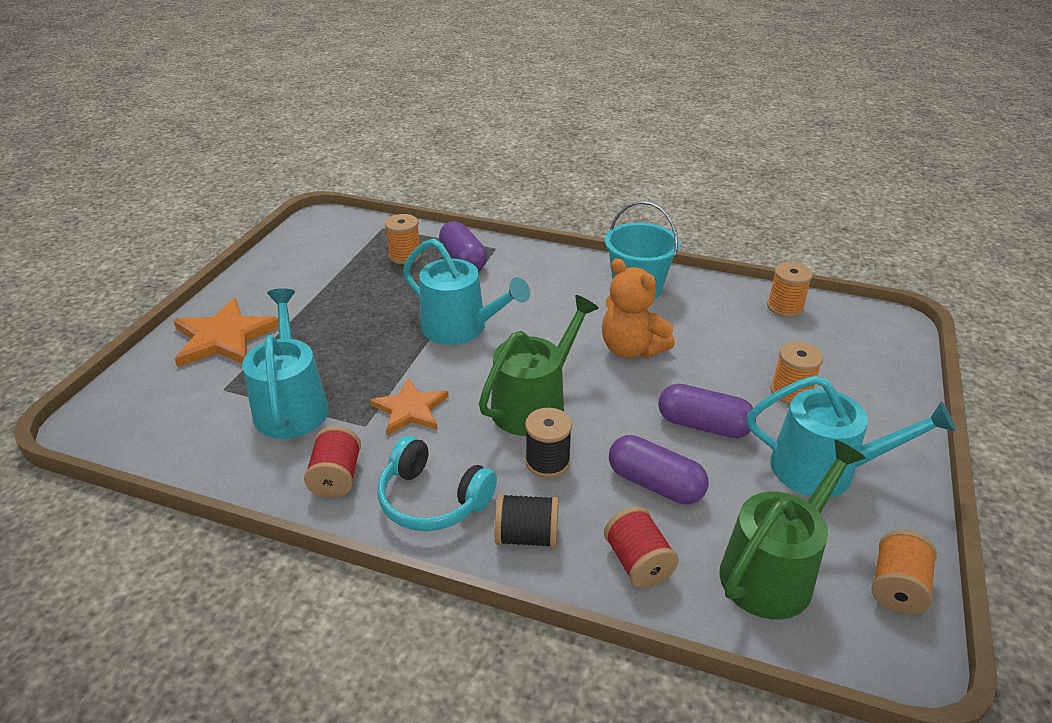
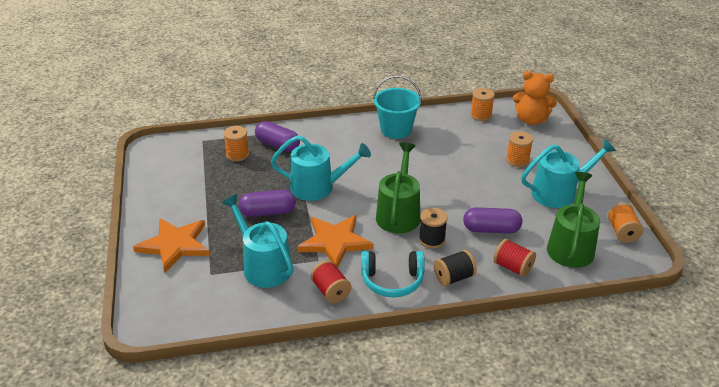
camera: 30 degrees left, 0 degrees up
(410, 409) = (335, 242): orange star -> orange star, size x1.51
(631, 349) = (422, 166): orange teddy bear -> orange teddy bear (531, 120)
(703, 425) = (490, 192): purple capsule -> purple capsule (268, 212)

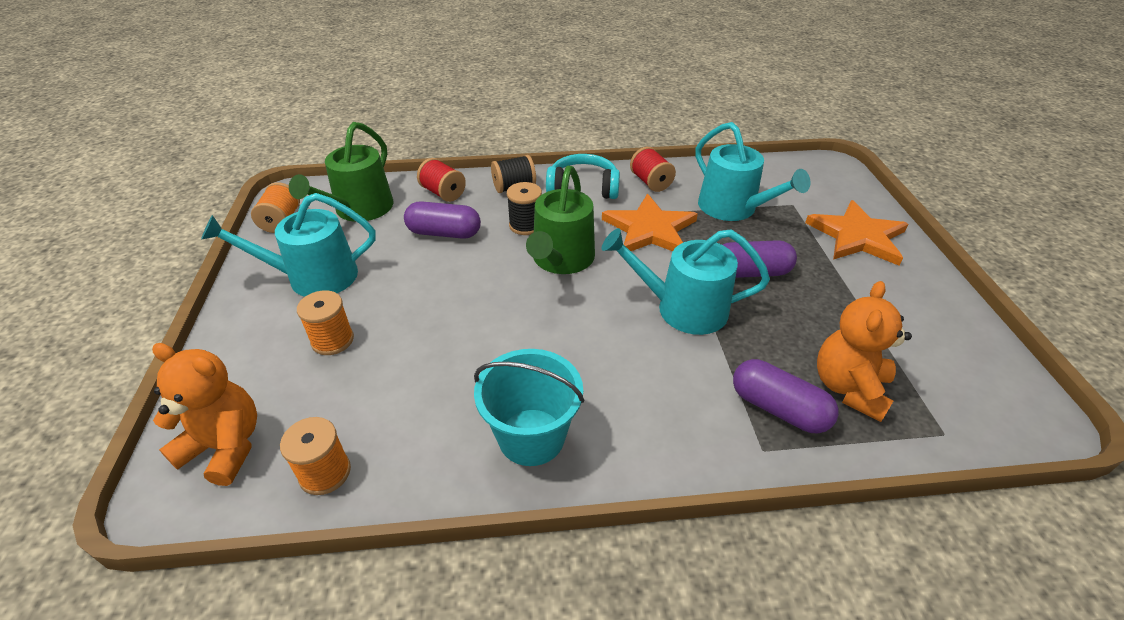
camera: 175 degrees left, 5 degrees up
(237, 155) = (849, 388): orange spool -> orange teddy bear

